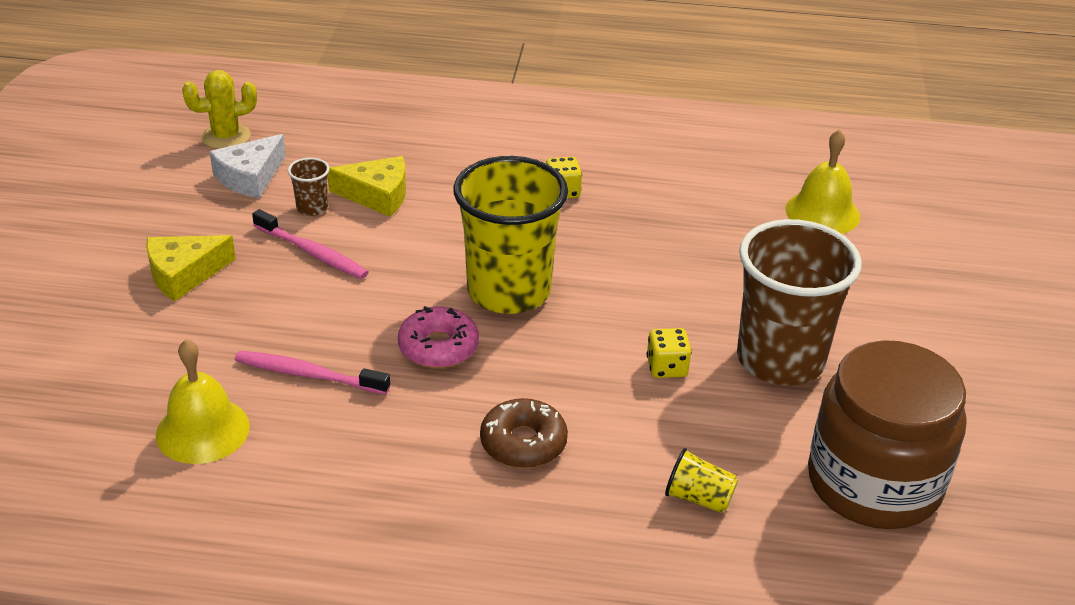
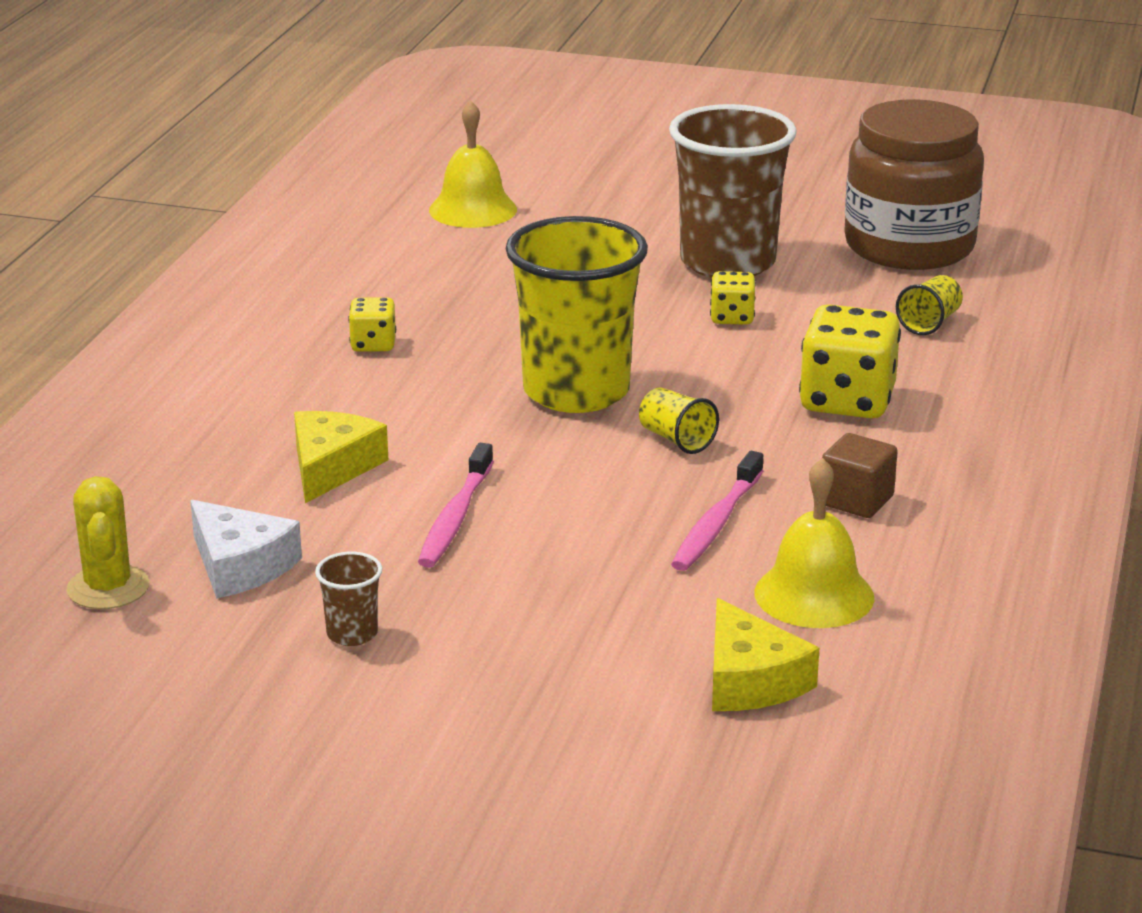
camera: 80 degrees left, 10 degrees down
(184, 274) = (478, 616): yellow cheese -> yellow cheese (750, 680)
(312, 208) = (344, 516): brown cup -> brown cup (352, 634)
(312, 252) = (455, 517): pink toothbrush -> pink toothbrush turned 150 degrees clockwise
(348, 451) = (856, 500): none -> brown cube
(438, 347) = (676, 439): pink donut -> yellow cup
(523, 443) = (847, 401): brown donut -> yellow dice

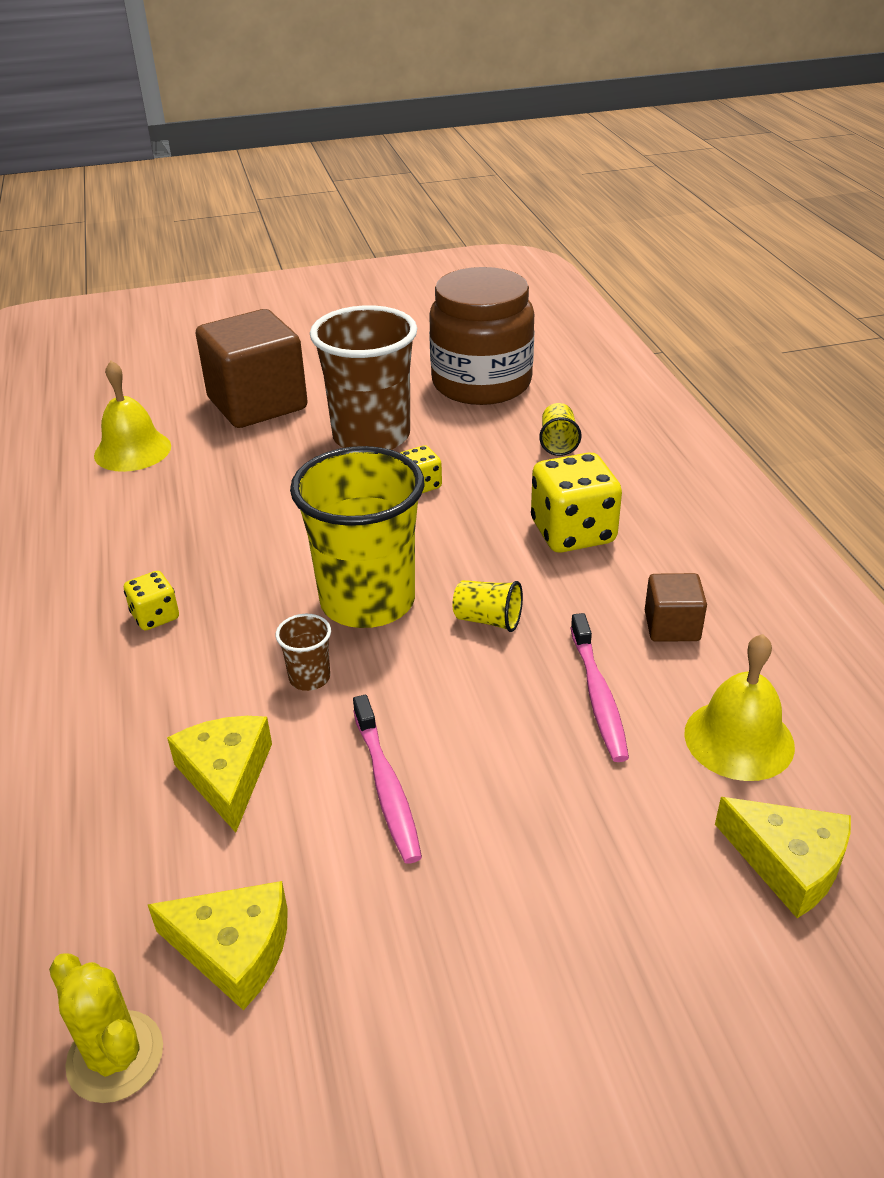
camera: 30 degrees left, 10 degrees up
(240, 566) = (234, 949): white cheese -> yellow cheese
(352, 634) = (415, 989): brown cup -> brown cup (309, 678)
(638, 201) = (257, 404): none -> brown cube

